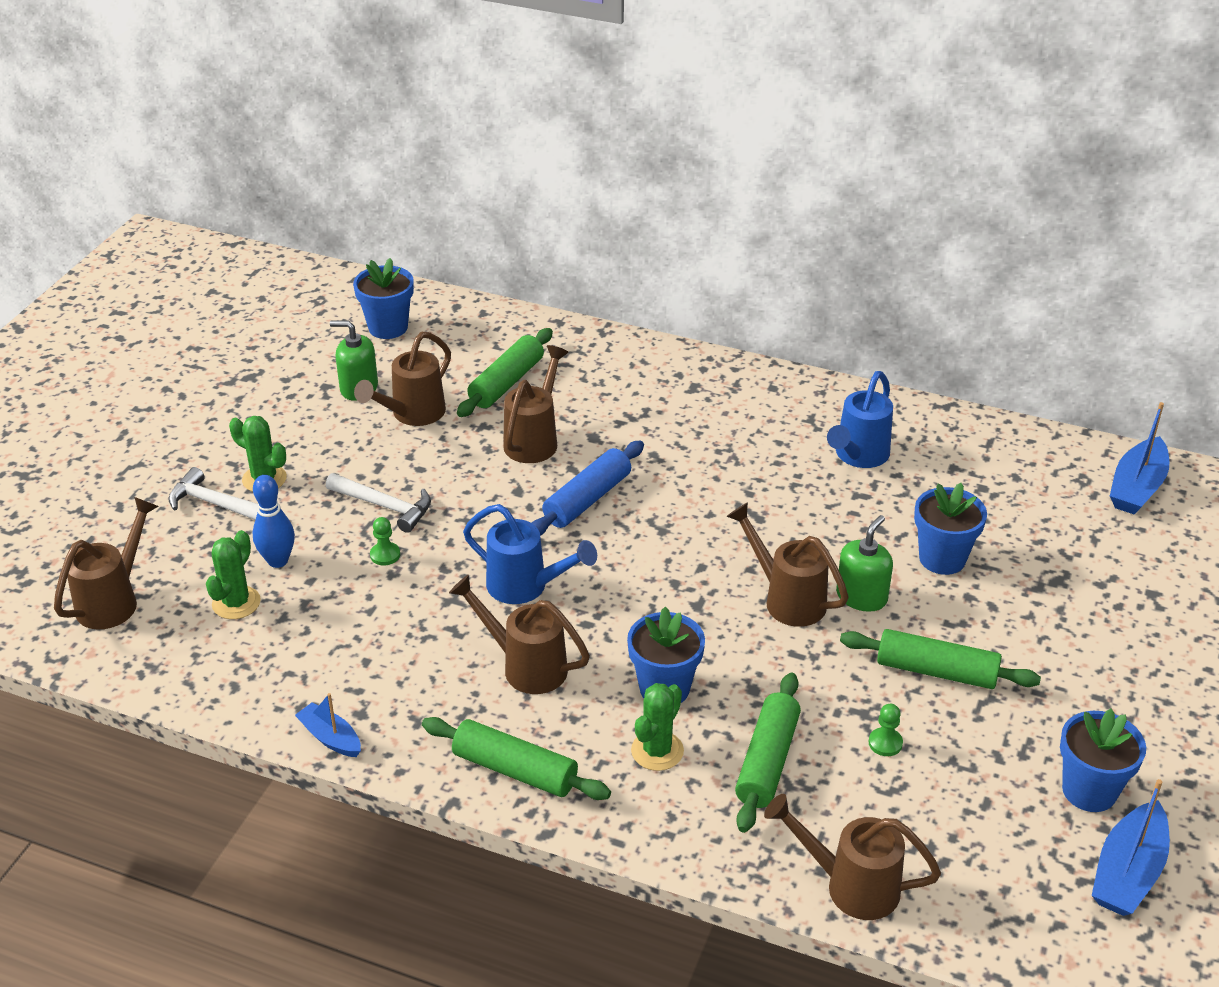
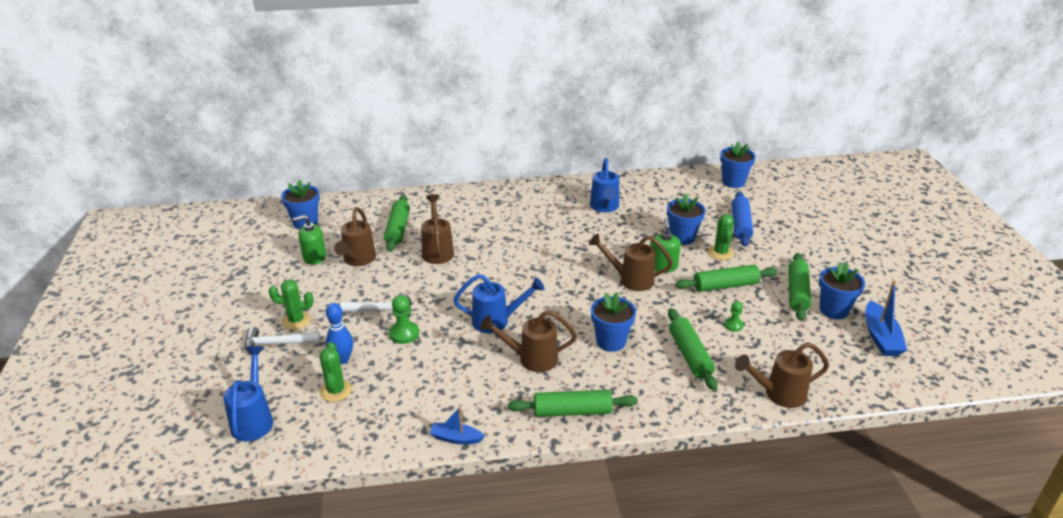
camera: 30 degrees left, 5 degrees down
(114, 600) = (254, 419): brown watering can -> blue watering can
(385, 555) = (404, 334): green pawn -> green pawn, size x1.57
(587, 499) = (491, 269): blue rolling pin -> blue rolling pin (740, 225)
(657, 751) = (634, 372): green cactus -> green cactus (720, 253)
(1053, 733) = (797, 292): none -> green rolling pin
(1137, 487) = (733, 182): blue boat -> blue flower pot

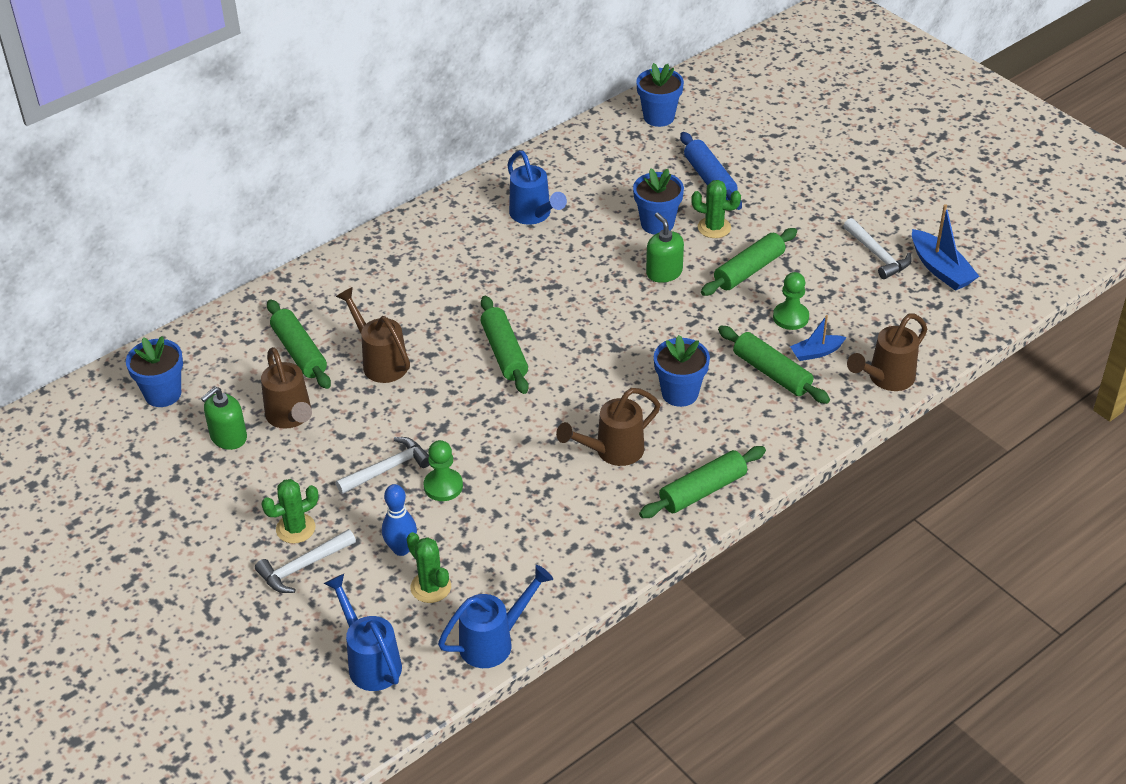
camera: 30 degrees left, 10 degrees up
(456, 438) = (610, 575): blue boat -> blue boat (816, 352)
(497, 321) = (536, 423): blue watering can -> blue watering can (494, 641)
(630, 279) = (641, 305): brown watering can -> none
(720, 253) = (714, 227): green cactus -> green cactus turned 45 degrees counterclockwise
(733, 325) = (790, 317): green pawn -> green pawn, size x1.57
(797, 292) = (828, 248): green rolling pin -> green rolling pin (504, 352)
(833, 310) = (877, 255): blue flower pot -> white hammer

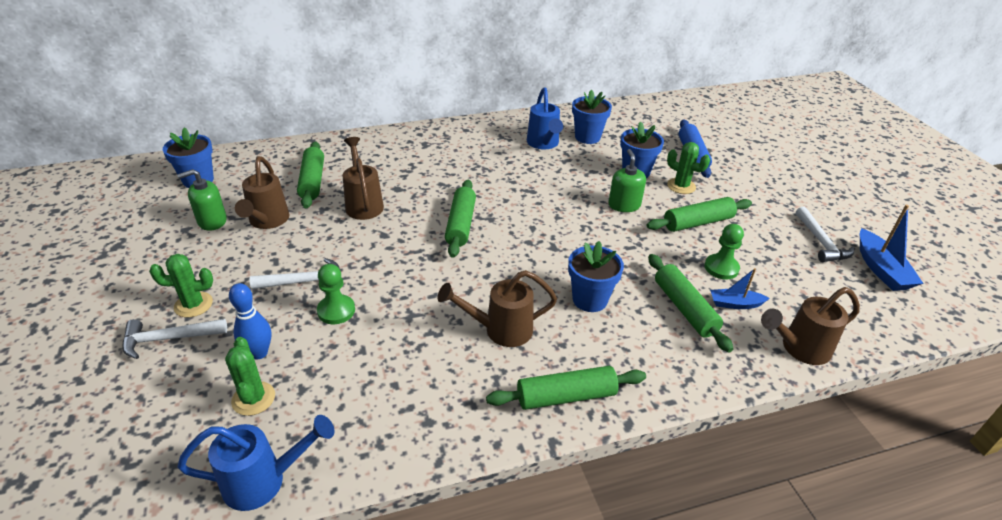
camera: 20 degrees right, 5 degrees down
(370, 661) = (139, 453): blue watering can -> none
(659, 117) = (670, 111): blue flower pot -> blue flower pot (587, 137)

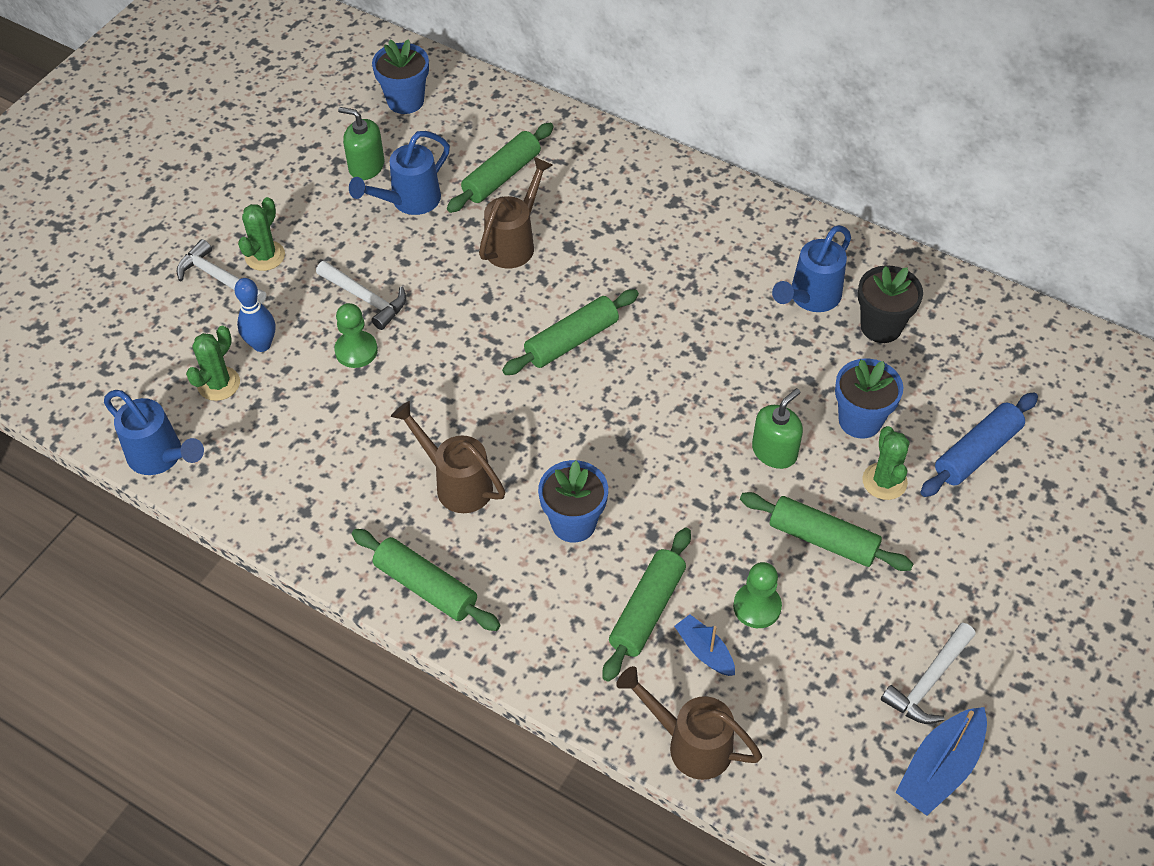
camera: 50 degrees right, 15 degrees up
(193, 305) = (265, 256): green cactus -> green cactus turned 75 degrees clockwise
(267, 222) = (408, 202): brown watering can -> blue watering can
(587, 137) = (881, 326): blue flower pot -> black flower pot

